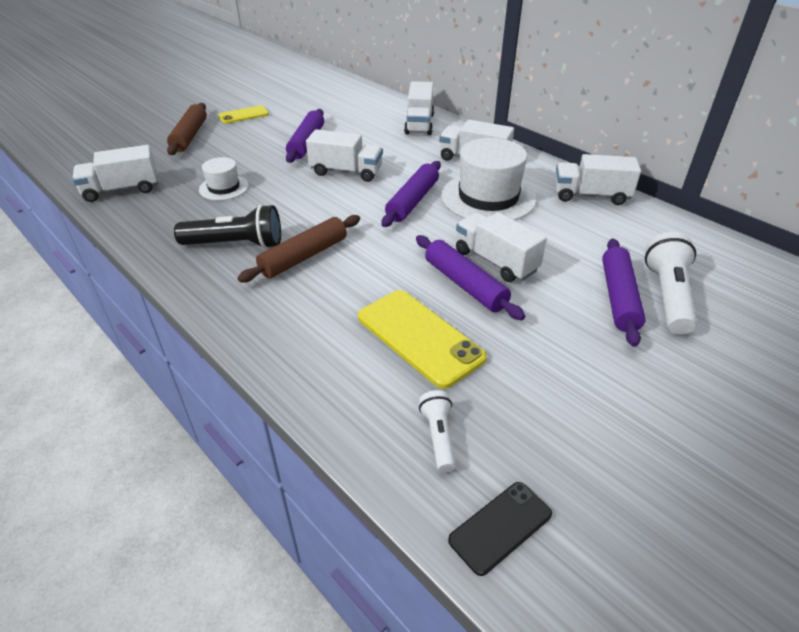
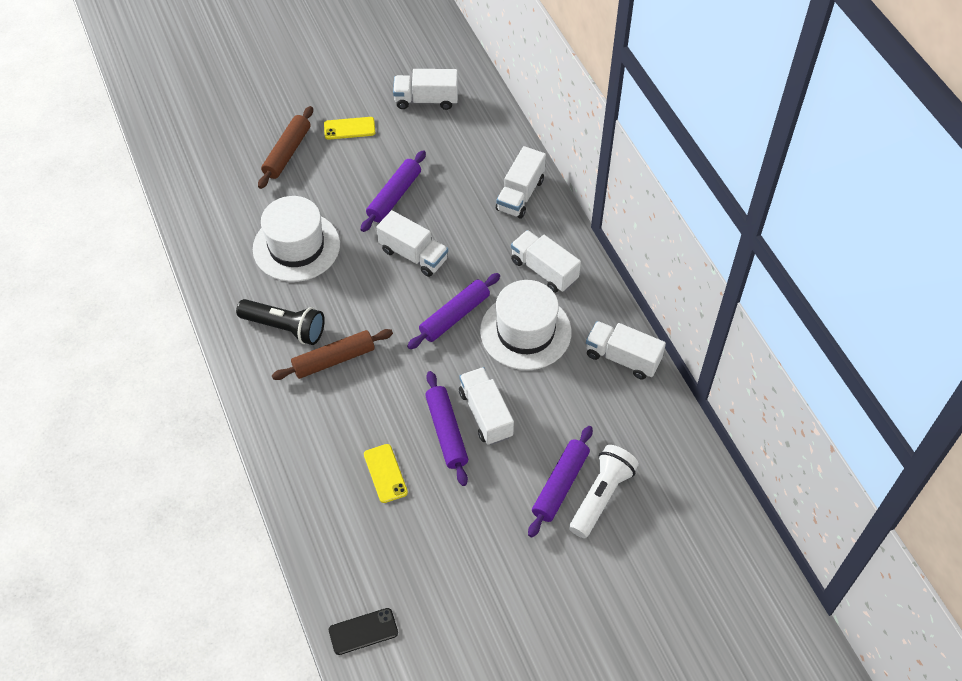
camera: 20 degrees right, 15 degrees up
(122, 190) = (209, 224): white truck -> white truck (426, 100)
(224, 187) = (296, 246): white hat -> white hat, size x1.89
(419, 337) = (385, 473): yellow phone -> yellow phone, size x0.59
(438, 436) = (358, 559): white flashlight -> none

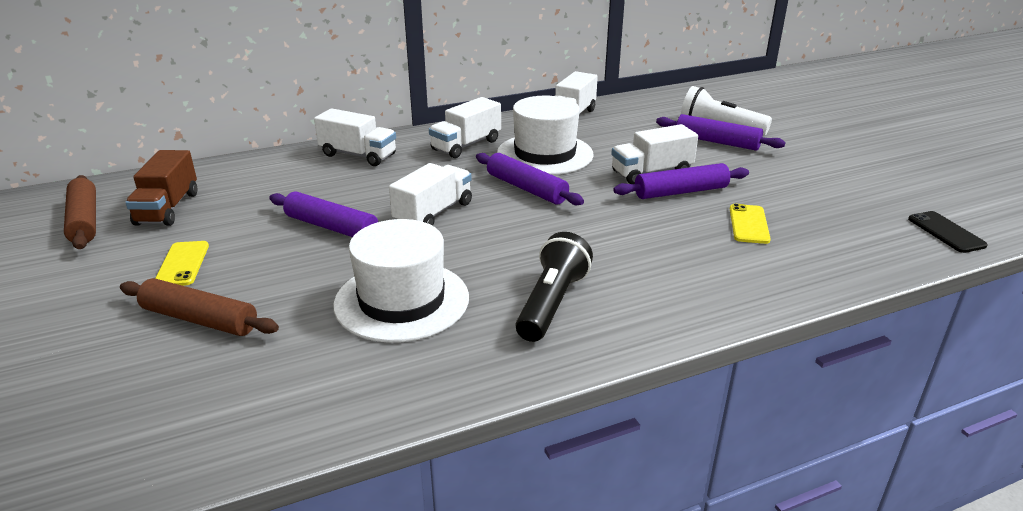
camera: 90 degrees left, 25 degrees down
(334, 359) = (599, 262): brown rolling pin -> brown rolling pin (84, 221)
(385, 473) = (749, 224): yellow phone -> yellow phone turned 60 degrees counterclockwise
(426, 100) = (168, 208): white truck -> brown truck

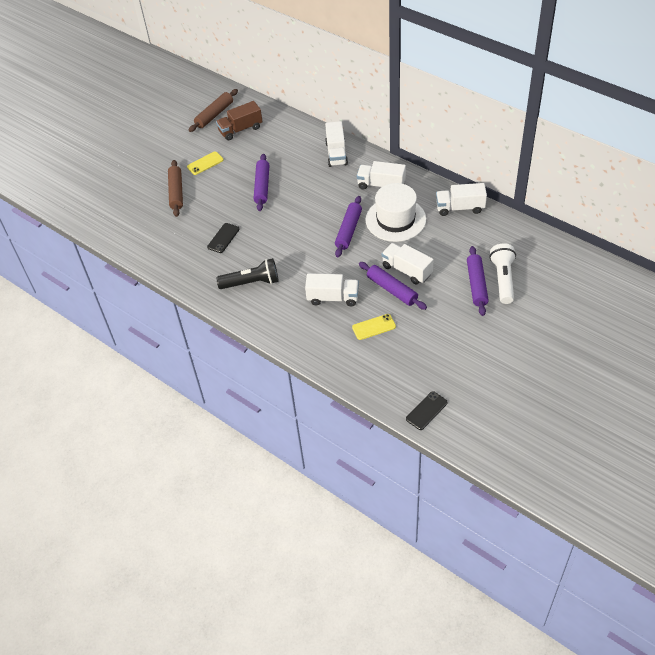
camera: 65 degrees right, 20 degrees up
(402, 301) = (223, 238): white hat -> black phone
(433, 213) = (298, 211): white truck -> white truck (333, 298)

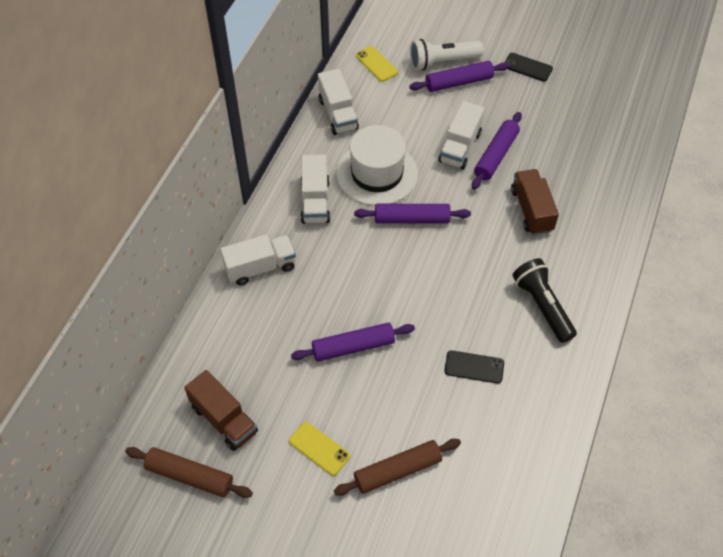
camera: 110 degrees left, 5 degrees up
(333, 298) = (531, 210): white truck -> brown truck
(374, 327) = (559, 161): yellow phone -> yellow phone (376, 64)
(426, 411) = (647, 98): black phone -> black phone (527, 67)

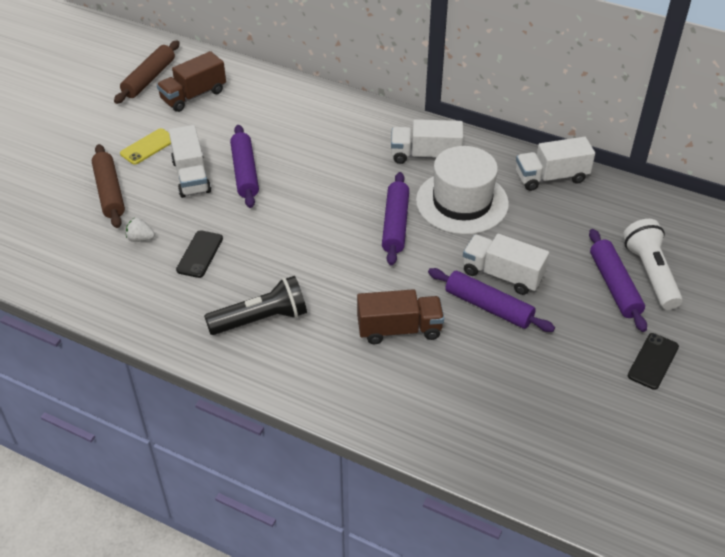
camera: 95 degrees right, 10 degrees down
(260, 267) = (347, 118): white truck -> white truck (191, 176)
(376, 64) = (637, 213): yellow phone -> none
(462, 424) = (140, 238): none -> white strawberry

